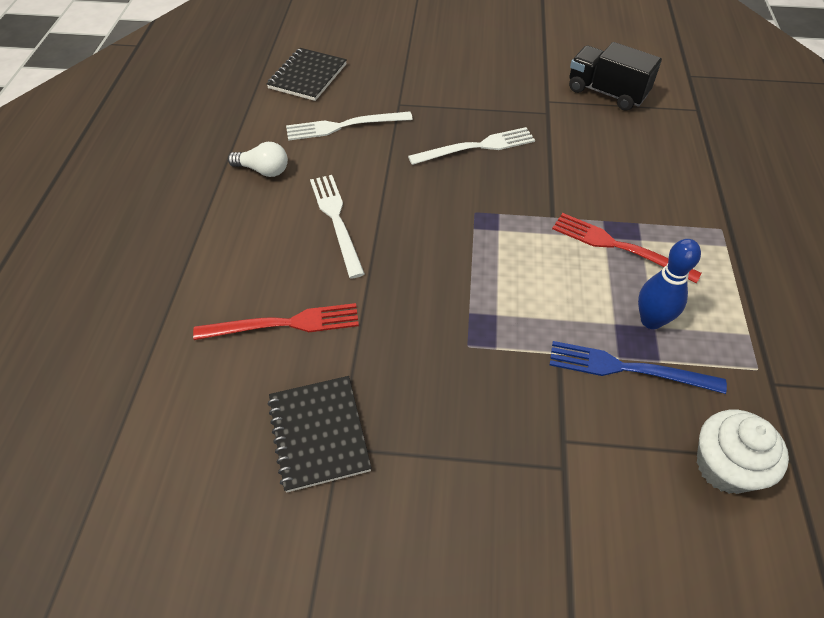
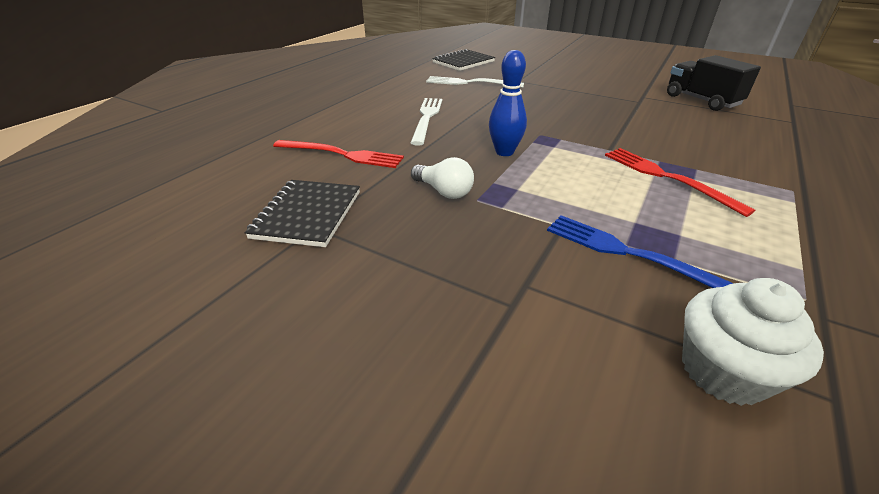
camera: 25 degrees right, 15 degrees down
(263, 170) = (397, 90): white light bulb -> white light bulb (444, 191)
(476, 147) = (565, 106): white fork -> none
(651, 320) = (678, 229): blue bowling pin -> blue bowling pin (504, 152)

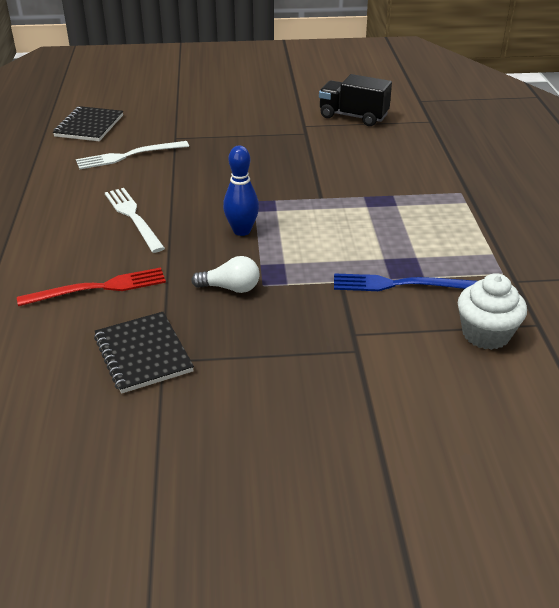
camera: 35 degrees left, 0 degrees up
(667, 177) = (379, 211): red fork -> none

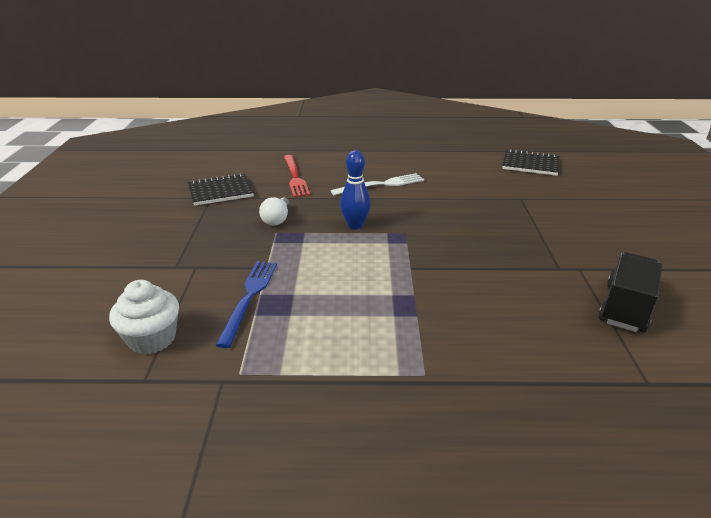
camera: 95 degrees right, 5 degrees down
(128, 156) = (480, 180): white fork -> none

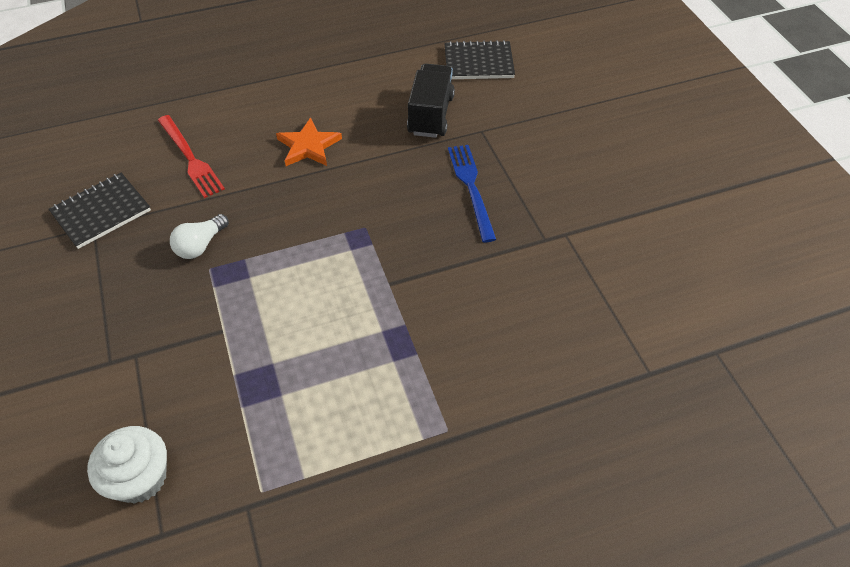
camera: 20 degrees left, 20 degrees up
(249, 297) = (224, 384): blue fork -> blue fork (471, 188)
(277, 219) = (200, 245): white light bulb -> white light bulb turned 45 degrees clockwise
(355, 225) = (302, 230): blue bowling pin -> none
(381, 185) = (308, 146): white fork -> orange star
(625, 308) = (617, 280): black truck -> black truck (430, 115)

